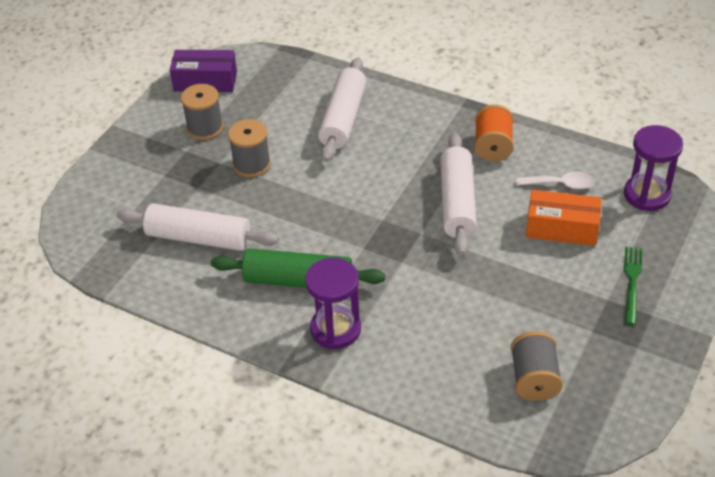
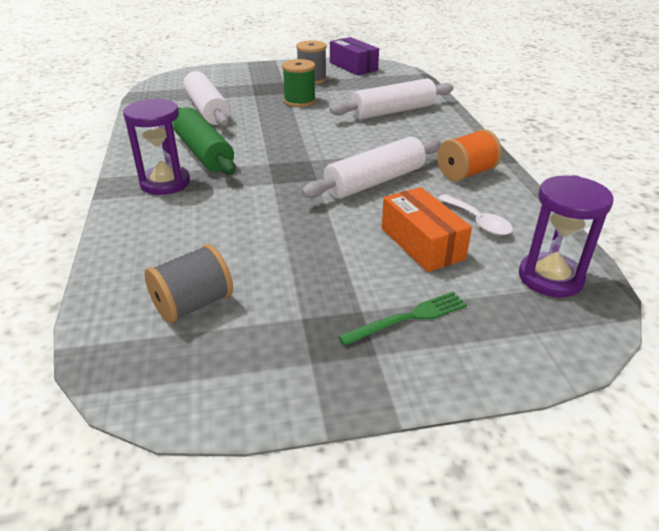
camera: 50 degrees right, 10 degrees down
(251, 164) = (299, 101): grey spool -> green spool

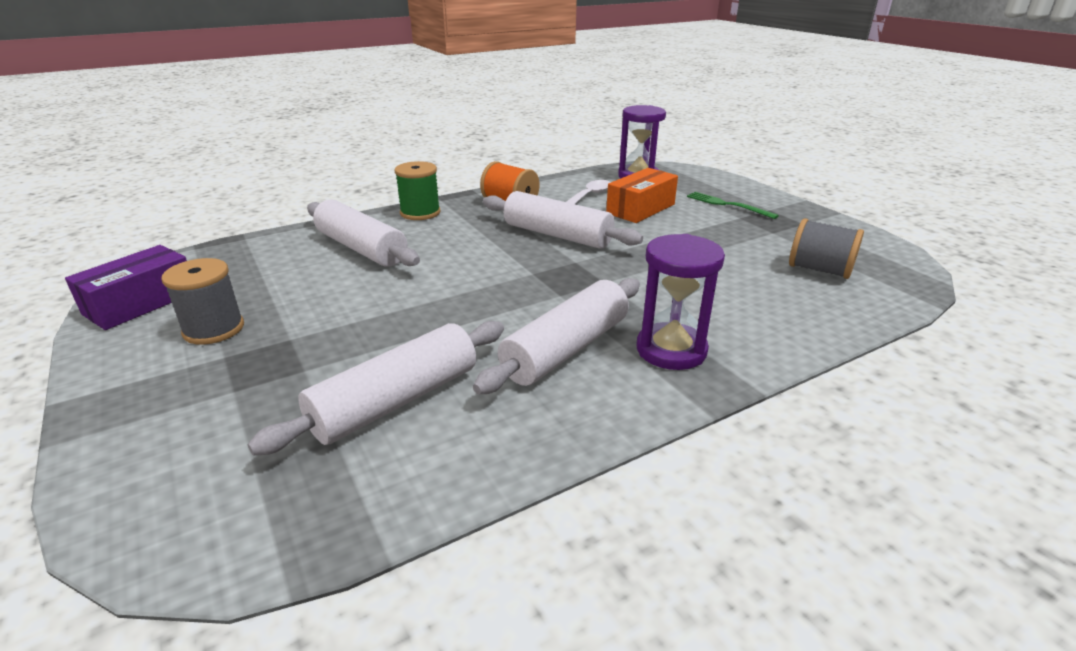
camera: 110 degrees left, 5 degrees down
(203, 152) = (565, 349): green rolling pin -> white rolling pin
(299, 101) = (333, 318): green spool -> green spool (420, 213)

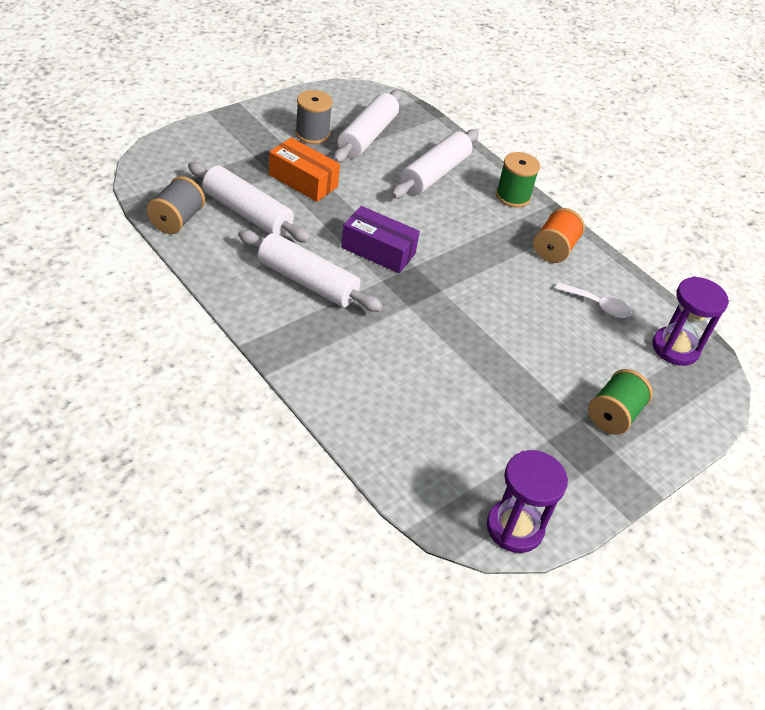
camera: 75 degrees right, 15 degrees up
(141, 303) = (337, 100): purple box -> purple box (378, 250)
(557, 235) = (491, 280): white rolling pin -> white rolling pin (367, 136)
(640, 209) = (575, 341): orange box -> orange box (303, 180)
(671, 350) = (312, 334): purple hourglass -> purple hourglass (514, 528)
(727, 205) = (613, 415): green fork -> green spool
(819, 270) = (464, 456): grey spool -> grey spool (177, 220)

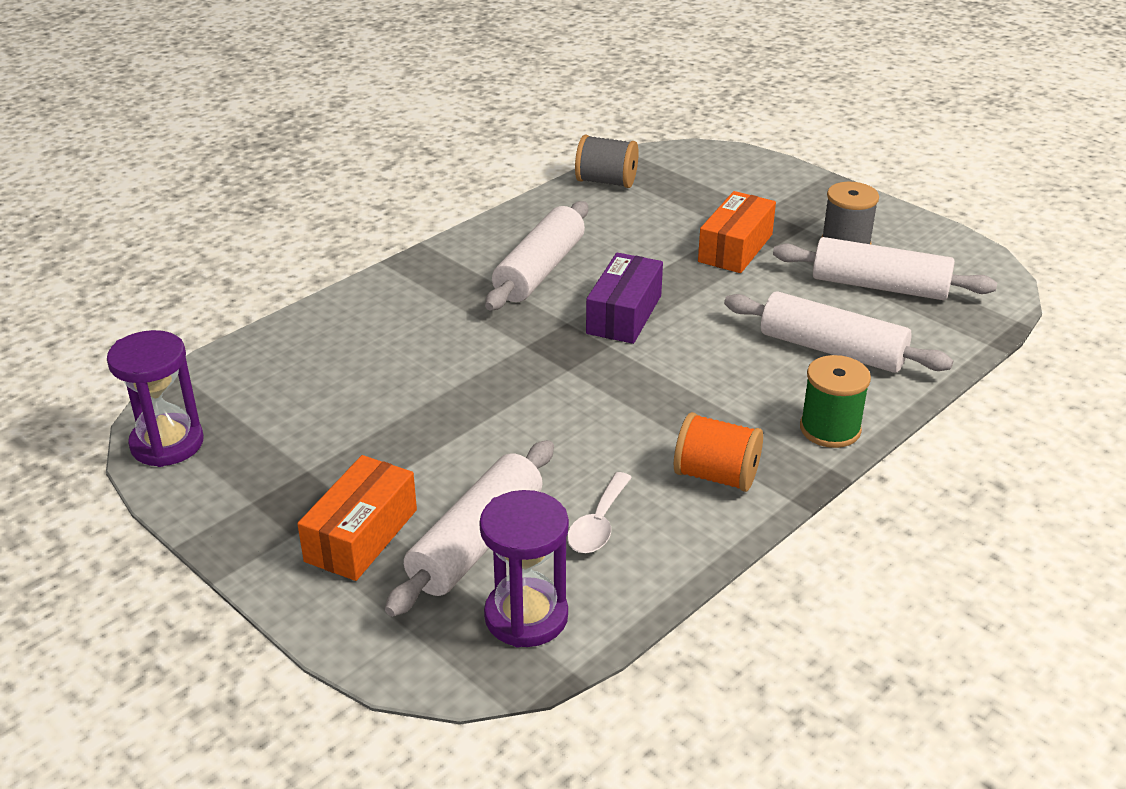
camera: 90 degrees right, 10 degrees down
(247, 213) = (644, 219): white rolling pin -> white rolling pin (476, 542)
(613, 415) = (361, 535): green spool -> orange box

